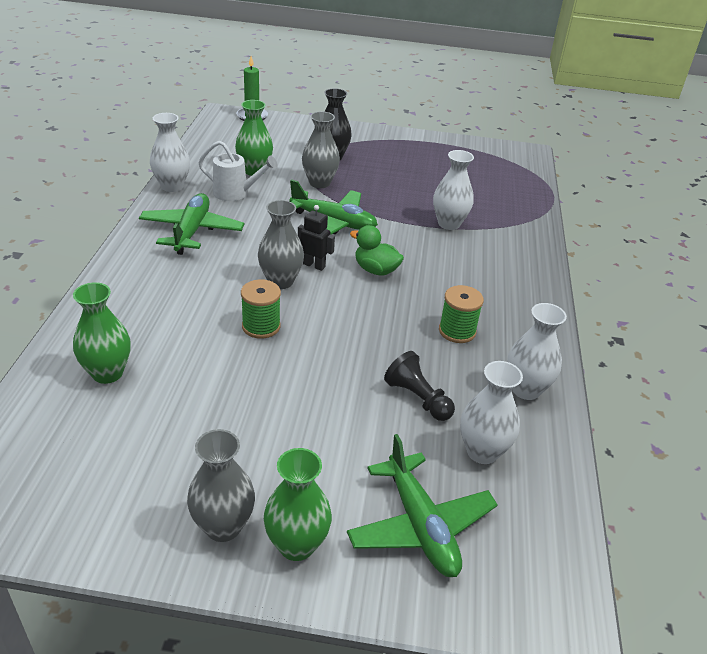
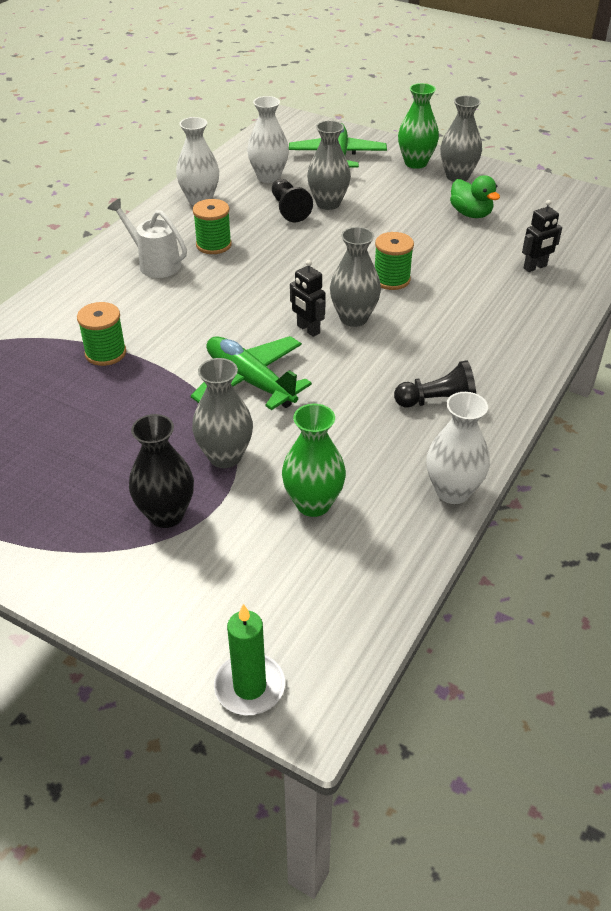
camera: 155 degrees left, 5 degrees up
(107, 373) = (535, 267): green vase -> black robot
(192, 231) = (437, 401): green plane -> black pawn
(236, 193) = (359, 458): white watering can -> white watering can (154, 263)
(376, 270) = (243, 312): green duck -> green duck (471, 214)
(378, 419) = (328, 203): none -> grey vase
(449, 224) = (105, 353): white vase -> green spool

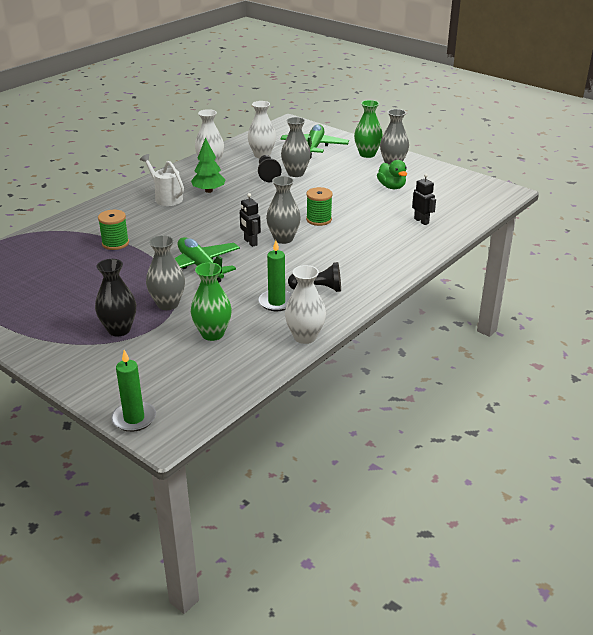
camera: 10 degrees right, 10 degrees down
(213, 245) = (209, 191): green spool -> green tree
(387, 433) = (276, 302): none -> green candle
(535, 267) = (421, 221): black robot -> black robot turned 105 degrees counterclockwise

